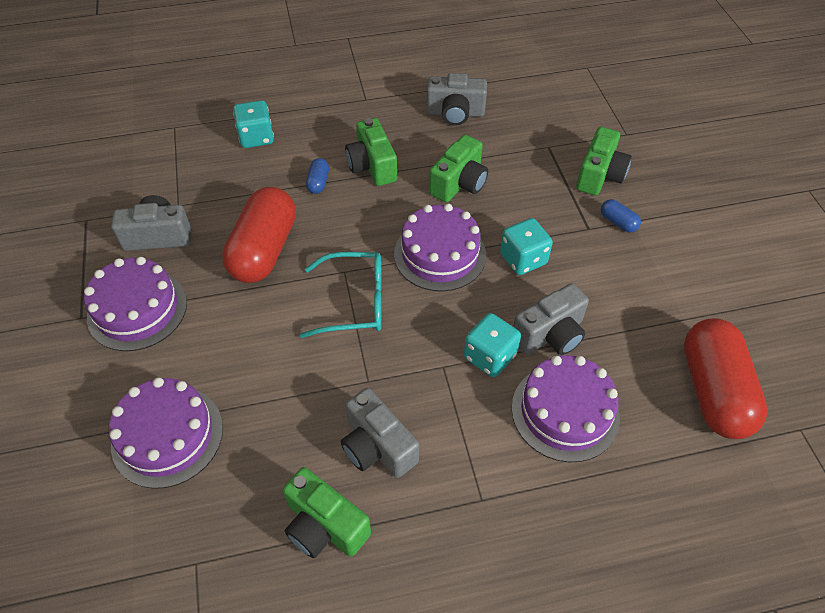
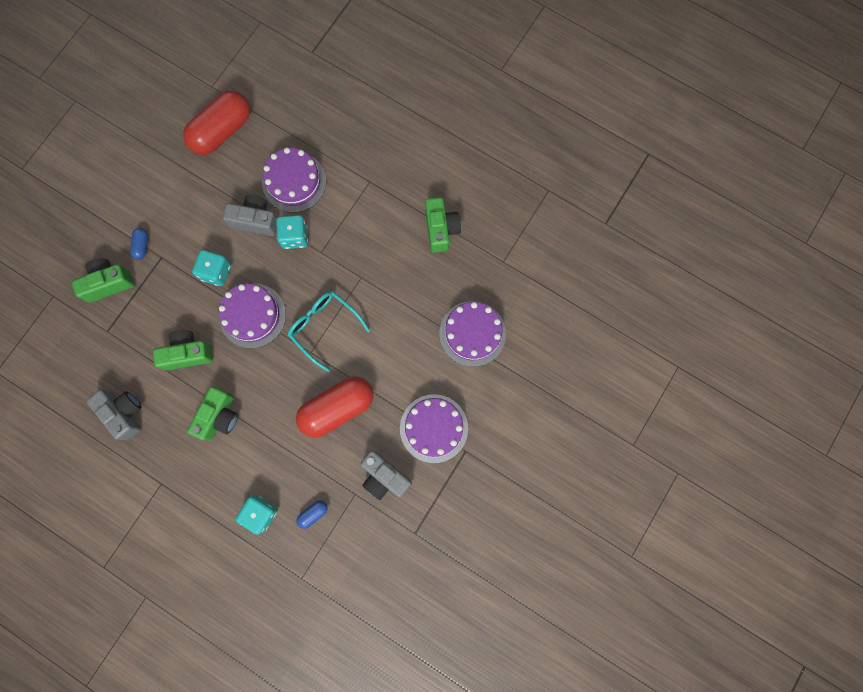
camera: 135 degrees left, 25 degrees up
(318, 182) = (262, 433): blue capsule -> blue capsule (313, 514)
(377, 446) = (388, 242): grey camera -> none

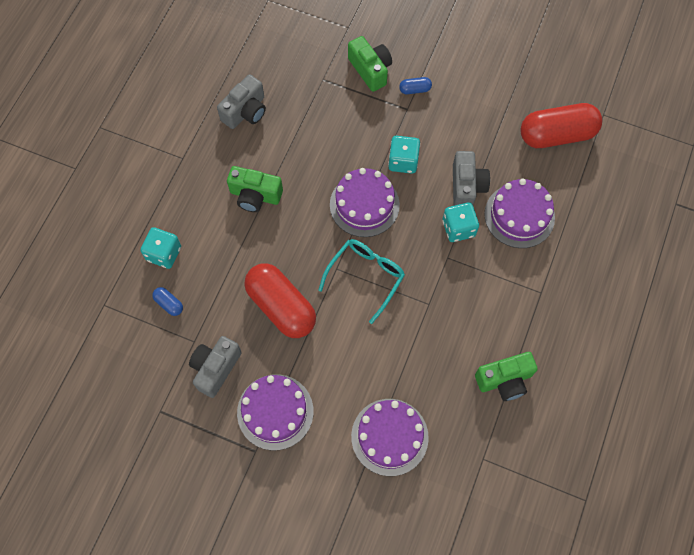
camera: 80 degrees right, 10 degrees down
(188, 353) = (313, 154): green camera -> none
(222, 131) = (556, 135): red capsule -> red capsule turned 45 degrees counterclockwise

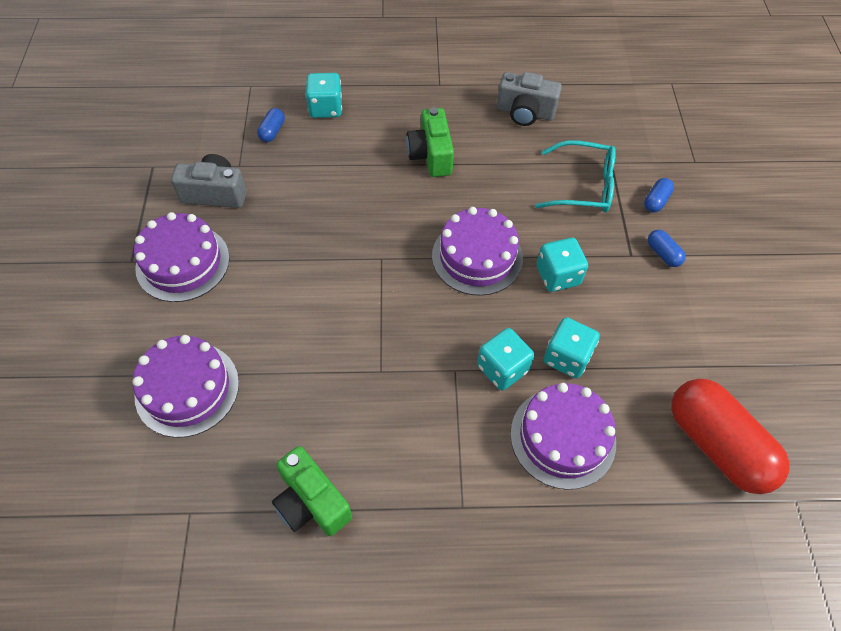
camera: 65 degrees right, 10 degrees down
(281, 306) = (310, 224): red capsule -> none
(366, 277) = (385, 291): turquoise glasses -> turquoise glasses (583, 186)
(370, 70) = (656, 201): green camera -> blue capsule
(466, 186) = (566, 357): grey camera -> turquoise dice

